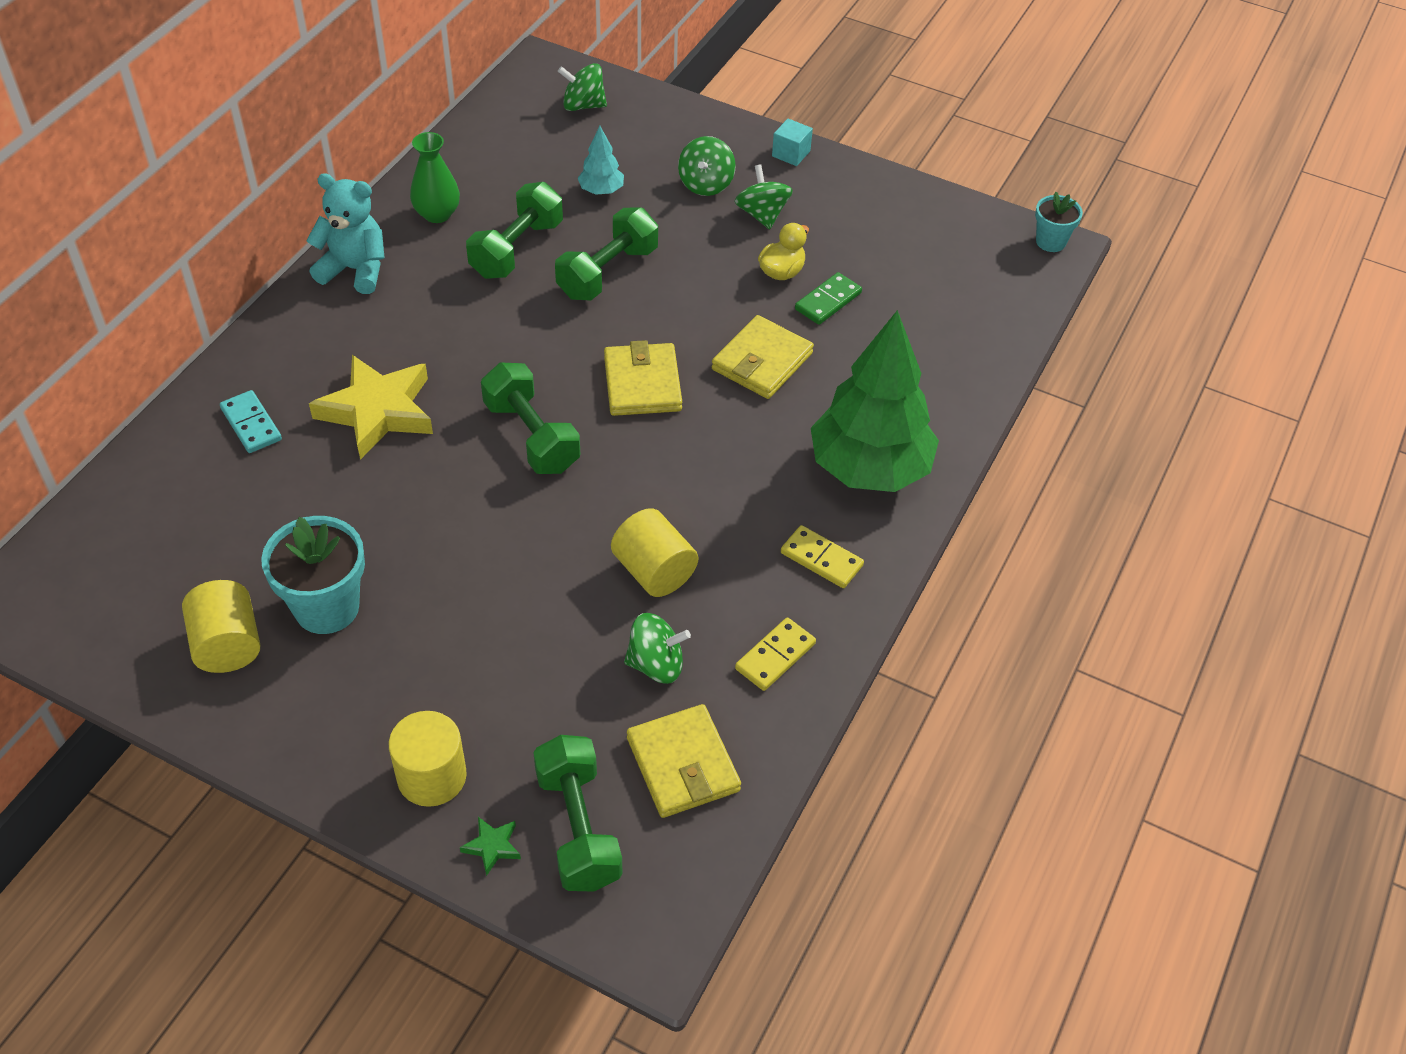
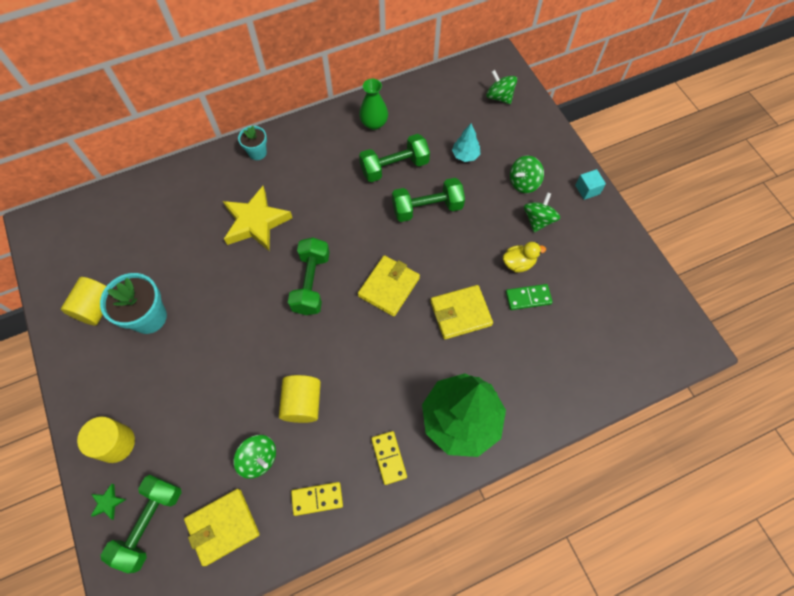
camera: 40 degrees right, 15 degrees up
(251, 424) = (199, 194): turquoise domino -> none
(355, 270) = (311, 134): turquoise teddy bear -> none
(683, 764) = (223, 526): yellow wallet -> yellow wallet turned 45 degrees clockwise
(1050, 242) = (695, 340): turquoise flower pot -> turquoise flower pot (257, 152)

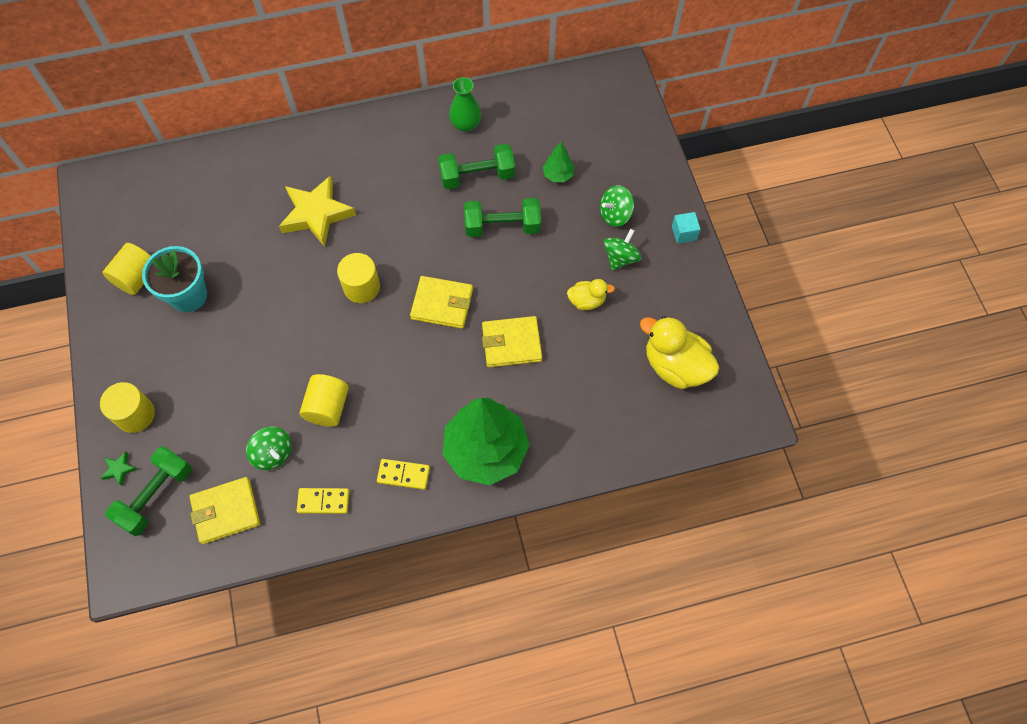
camera: 10 degrees right, 0 degrees up
(257, 152) = (332, 138): turquoise flower pot -> none
(311, 283) = (361, 287): green dumbbell -> yellow cylinder
(388, 458) = (403, 475): yellow domino -> yellow domino turned 75 degrees counterclockwise
(389, 287) = (442, 304): yellow wallet -> yellow wallet turned 60 degrees clockwise
(465, 155) = (558, 175): turquoise tree -> green tree
(499, 97) = (612, 114): green spinning top -> none
(528, 298) = (588, 339): green domino -> none
(612, 310) = (675, 366): none -> yellow duck

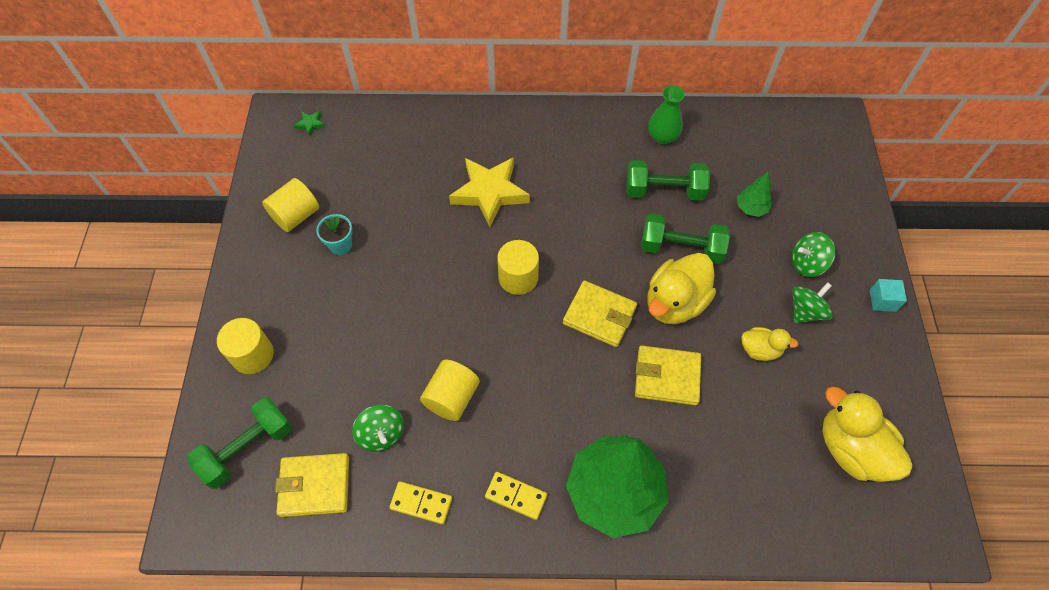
camera: 15 degrees right, 5 degrees down
(119, 469) = (219, 409): green star -> green star (310, 124)
(188, 295) = (340, 245): turquoise flower pot -> turquoise flower pot, size x0.58
(506, 277) = (675, 303): none -> yellow duck

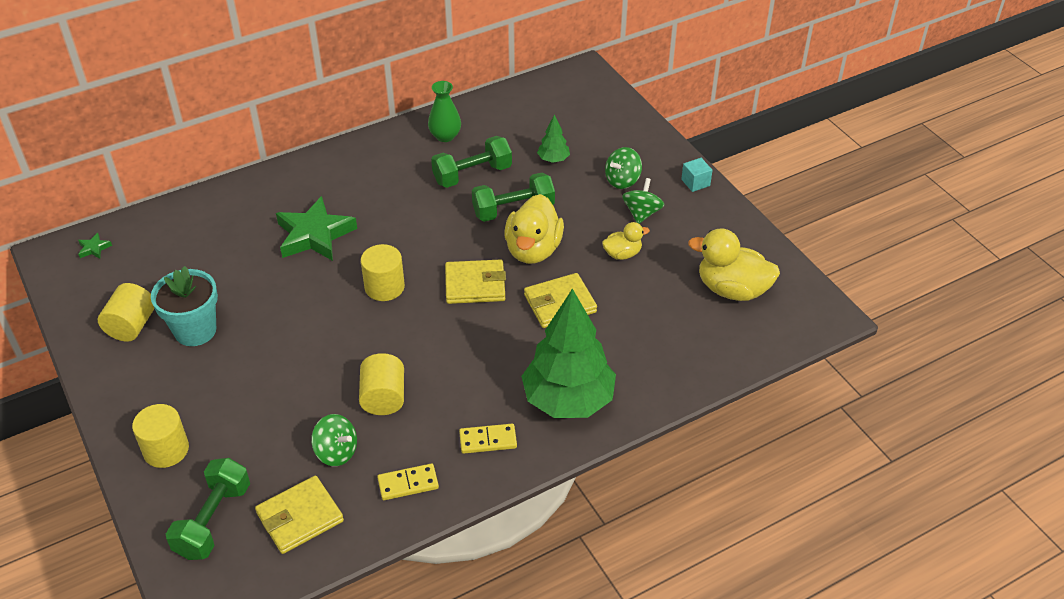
camera: 30 degrees left, 15 degrees down
(340, 245) = (195, 330): turquoise flower pot -> turquoise flower pot, size x1.72
(490, 193) = (315, 235): yellow star -> green star

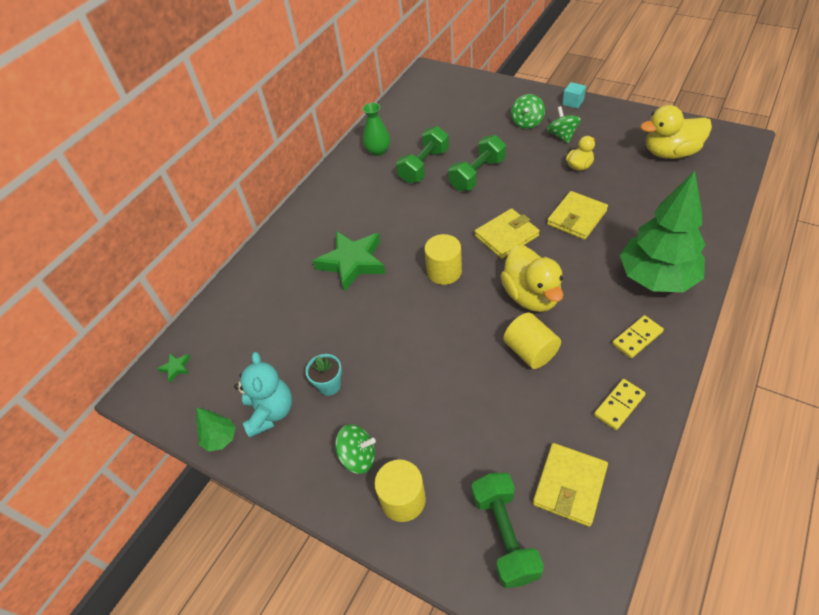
camera: 25 degrees left, 5 degrees up
(131, 326) = (270, 412): yellow cylinder -> turquoise teddy bear
(195, 330) = (329, 385): turquoise flower pot -> turquoise flower pot, size x0.58
(336, 452) = (541, 414): green spinning top -> green spinning top (358, 457)
(533, 250) = (519, 193): yellow duck -> yellow duck (531, 296)
(553, 159) = (468, 131): green tree -> green tree (220, 439)

